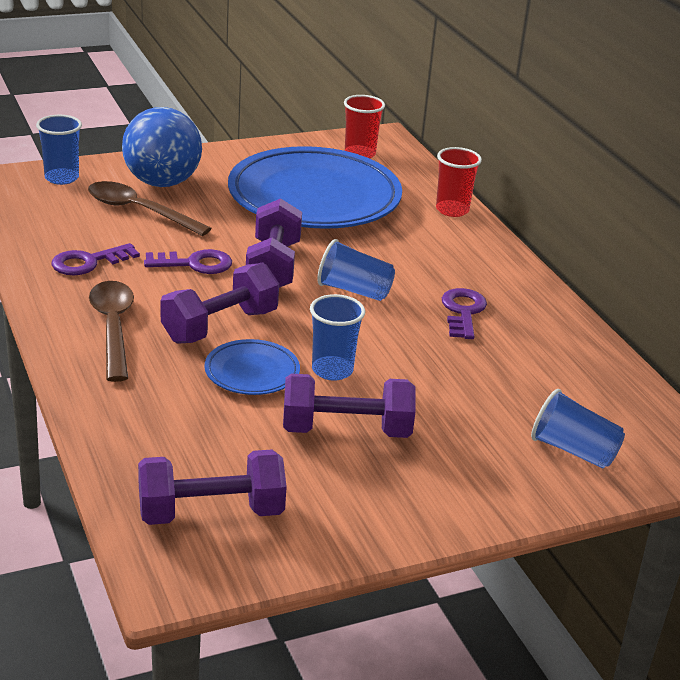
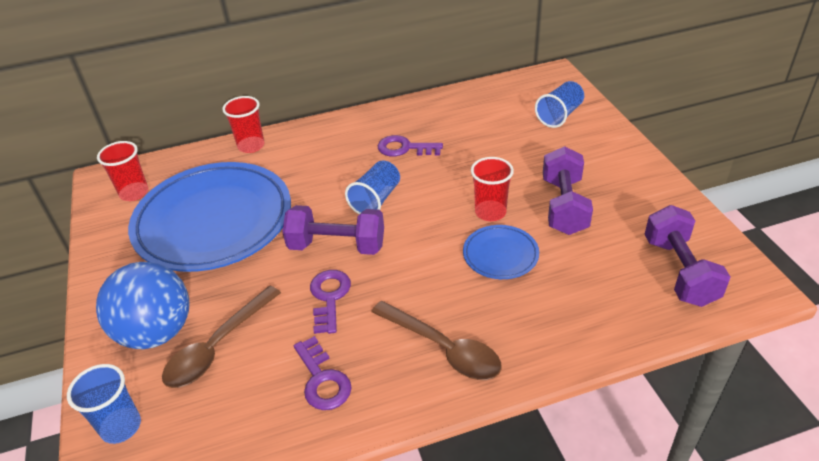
camera: 80 degrees left, 10 degrees up
(113, 328) = (444, 348): brown spoon -> brown spoon turned 135 degrees counterclockwise
(220, 326) = (435, 276): purple dumbbell -> none
(332, 370) = (490, 212): blue cup -> red cup

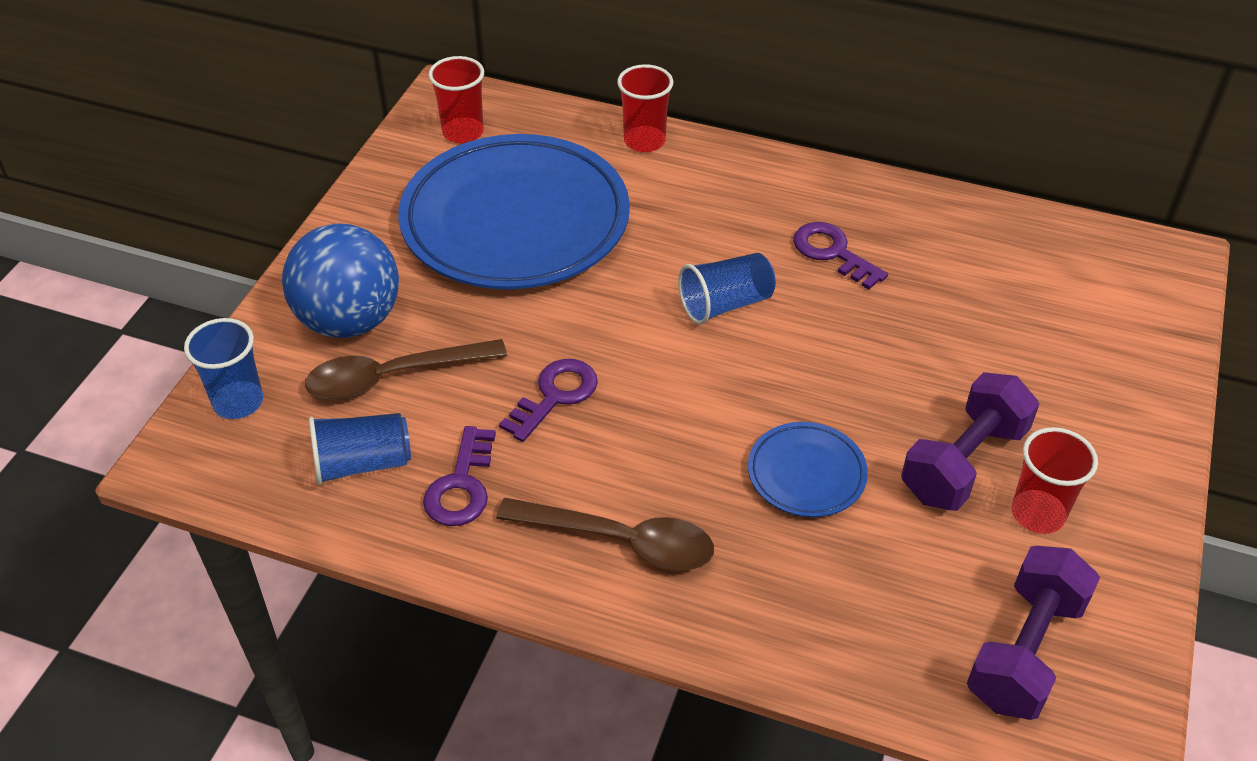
camera: 35 degrees right, 5 degrees up
(337, 246) = (622, 337): purple dumbbell -> none
(444, 348) = (621, 541): brown spoon -> brown spoon turned 60 degrees counterclockwise
(490, 212) = (853, 409): red cup -> red cup (1037, 514)
(559, 115) = (1108, 327): blue cup -> blue cup (362, 464)

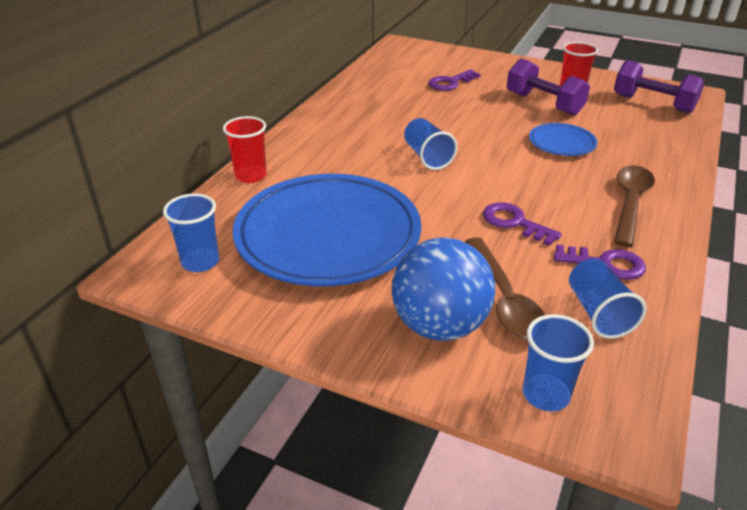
camera: 85 degrees left, 10 degrees down
(463, 132) = (200, 262): red cup -> blue cup
(832, 252) = (384, 121): purple key -> purple key (450, 83)

